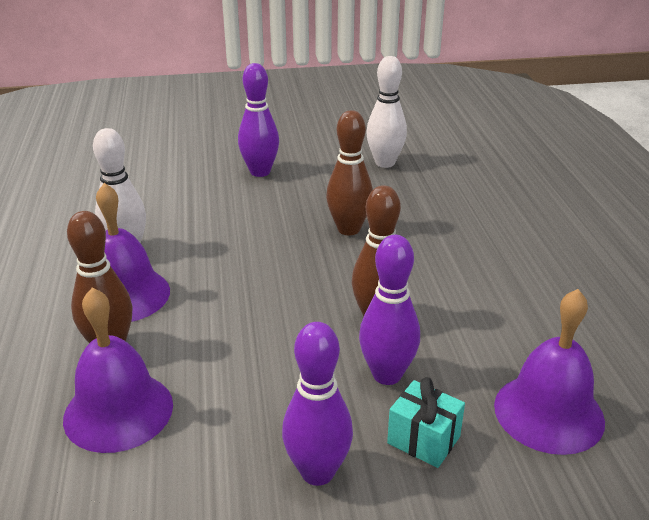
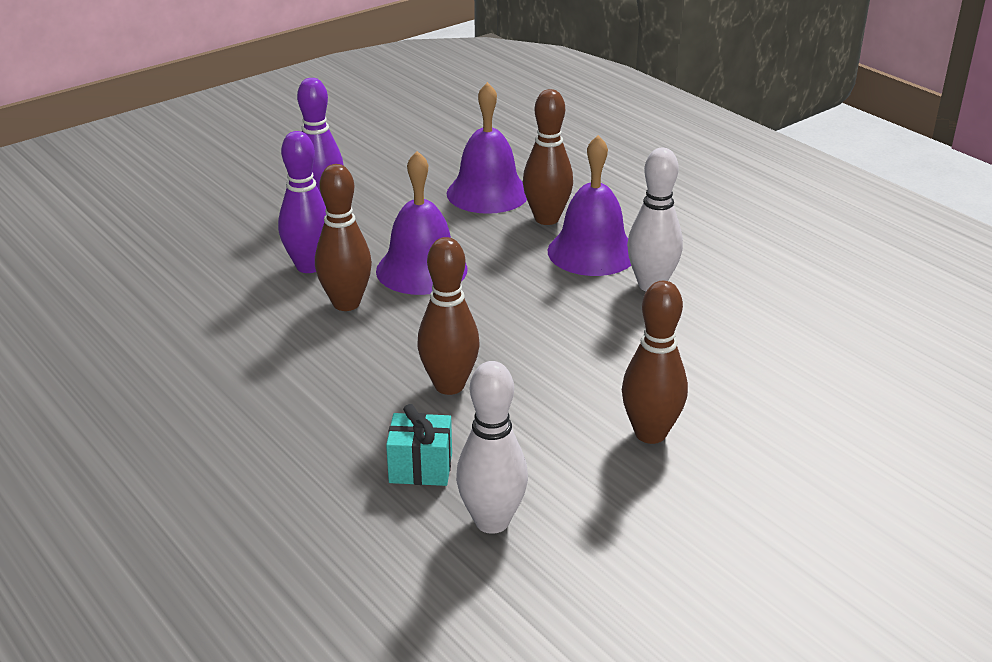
camera: 150 degrees right, 0 degrees up
(260, 172) = (650, 433): purple bowling pin -> brown bowling pin
(423, 440) = (258, 239): turquoise gift -> turquoise gift (420, 468)
(548, 412) = (164, 280): purple bell -> purple bell (421, 269)

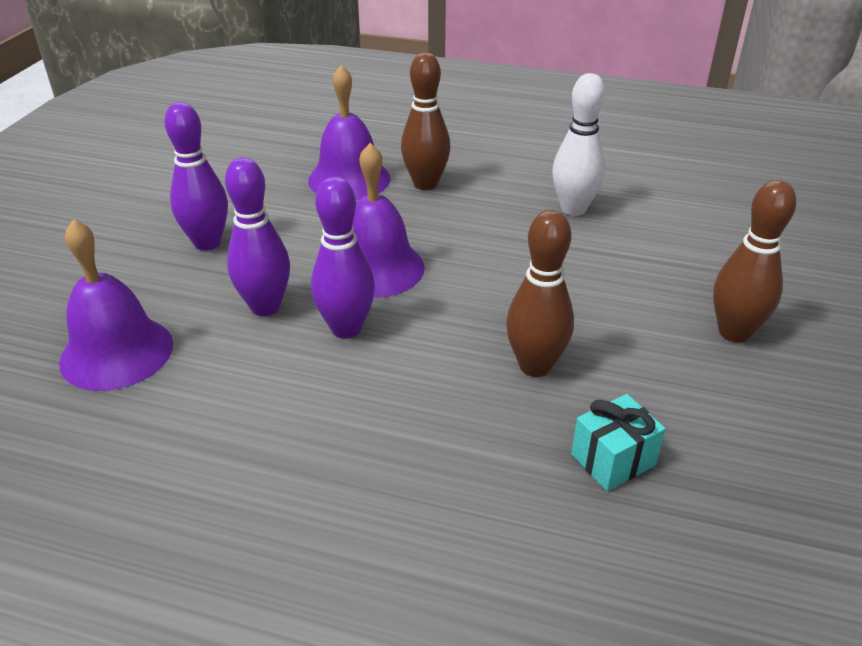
camera: 35 degrees left, 5 degrees up
(346, 303) = (346, 329): brown bowling pin -> purple bowling pin
(492, 521) = (733, 479): white bowling pin -> none
(592, 252) = (495, 199): purple bell -> purple bell (117, 352)

